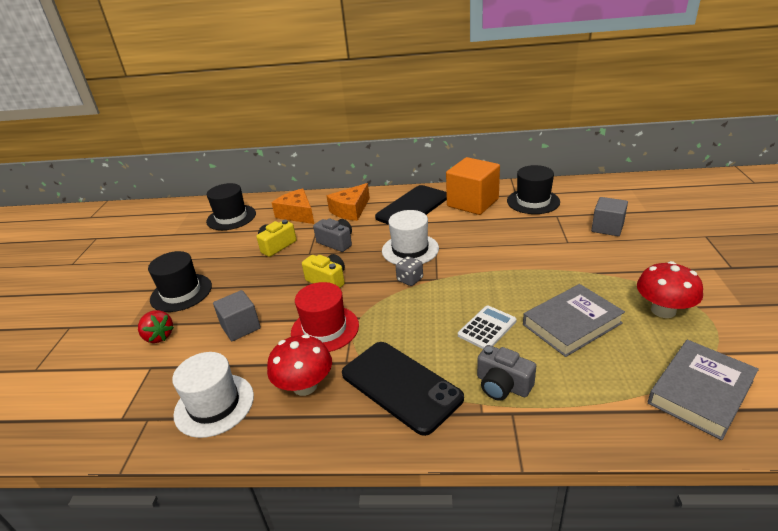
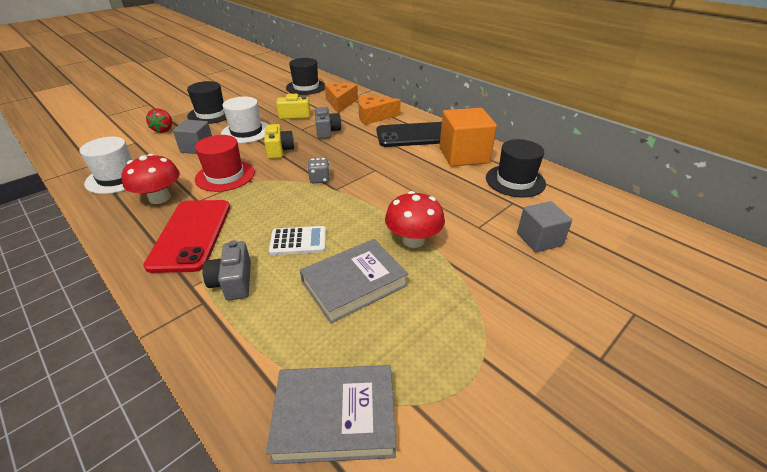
camera: 40 degrees right, 5 degrees up
(401, 386) = (191, 235): black phone -> red phone
(410, 249) = (357, 161): white hat -> white hat (246, 132)
(571, 324) = (354, 283): grey book -> grey book turned 45 degrees counterclockwise
(663, 310) = (445, 334): red mushroom -> red mushroom (413, 240)

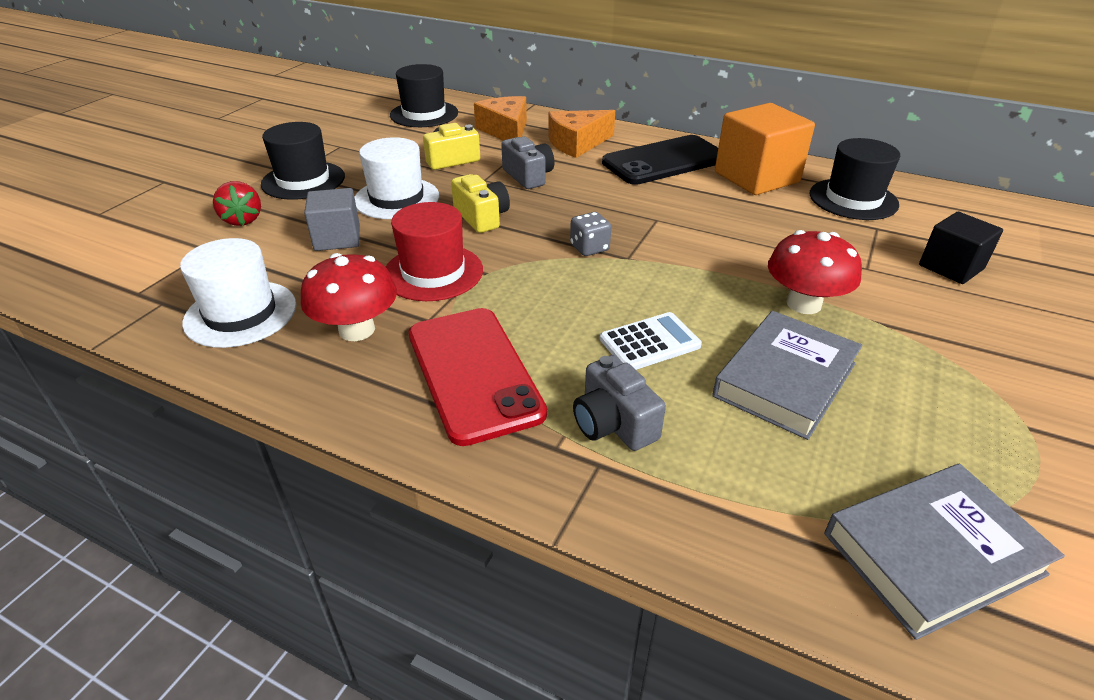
camera: 20 degrees left, 0 degrees up
(539, 239) = (951, 267): grey cube -> black cube

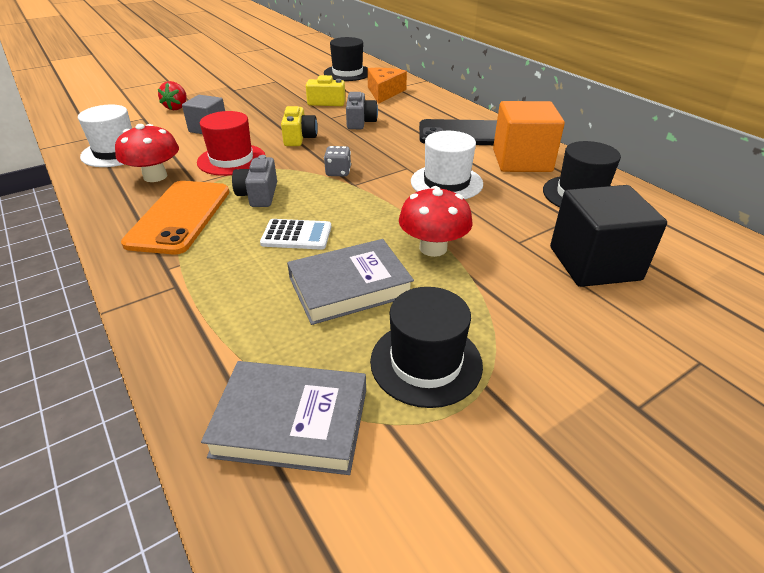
camera: 30 degrees right, 0 degrees up
(303, 180) = (232, 95): black hat -> black hat (426, 362)
(396, 198) = (267, 116): white hat -> white hat (446, 182)
(474, 373) = (180, 217): red phone -> orange phone
(577, 143) = (420, 110): orange cheese -> none
(613, 423) = (213, 269): grey camera -> grey camera (258, 195)
(951, 267) = (594, 263): black cube -> black cube, size x1.62

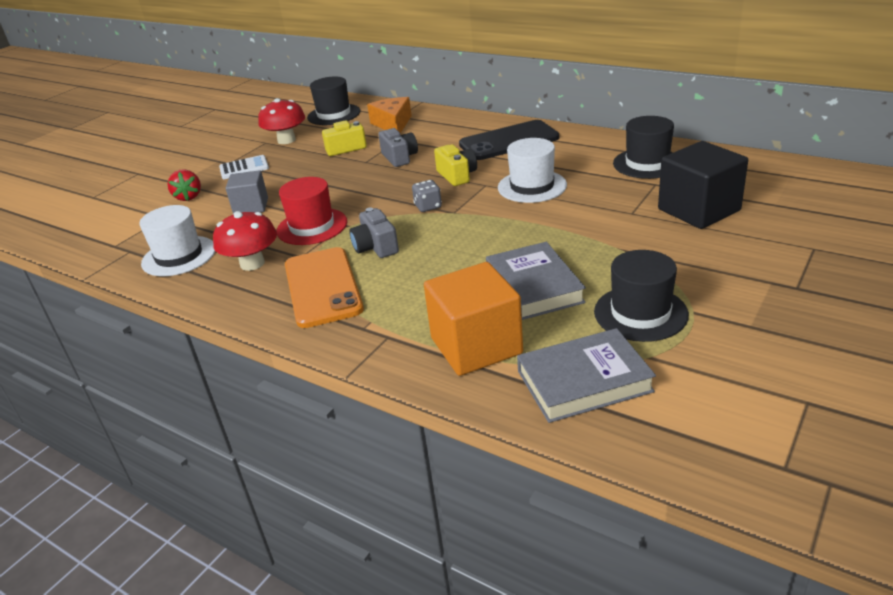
camera: 20 degrees left, 5 degrees down
(296, 235) = (448, 266): white calculator -> white calculator (244, 168)
(299, 138) = (356, 188): yellow camera -> yellow camera (457, 175)
(349, 286) = (533, 286): grey book -> grey book turned 60 degrees counterclockwise
(433, 248) = (570, 238): red mushroom -> red mushroom (286, 140)
(521, 160) = (577, 150): orange cube -> orange cube (476, 346)

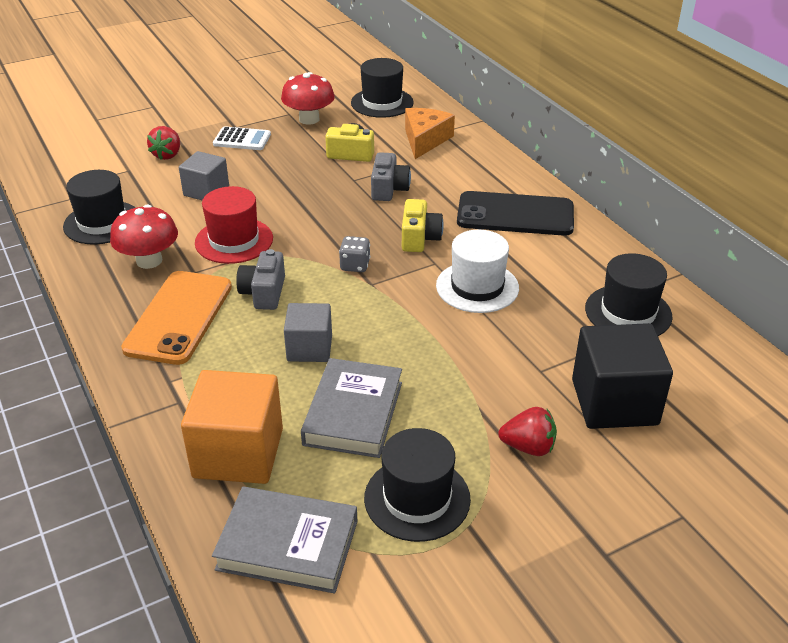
camera: 25 degrees right, 5 degrees up
(179, 256) = (102, 222): white hat -> black hat
(453, 264) = (309, 348): none -> grey cube
(676, 254) = (528, 447): none -> red strawberry

